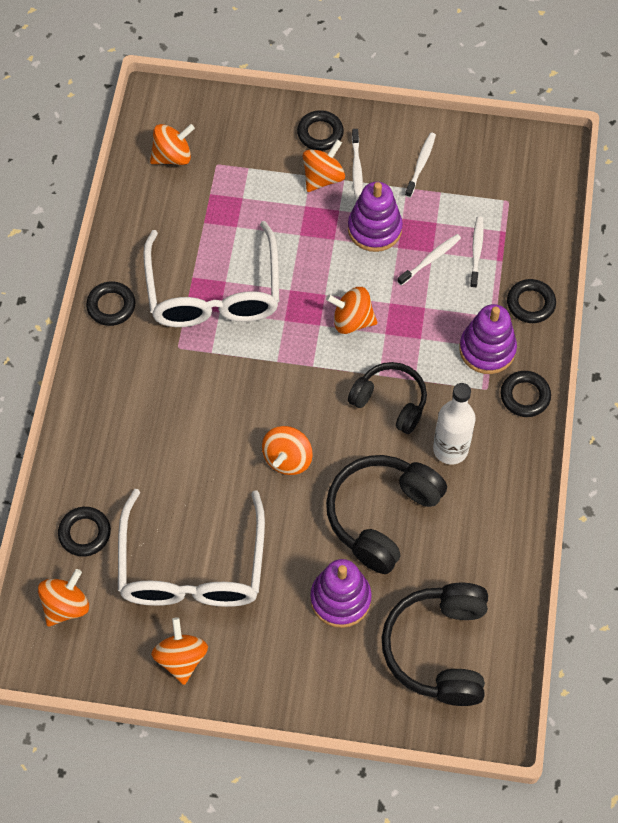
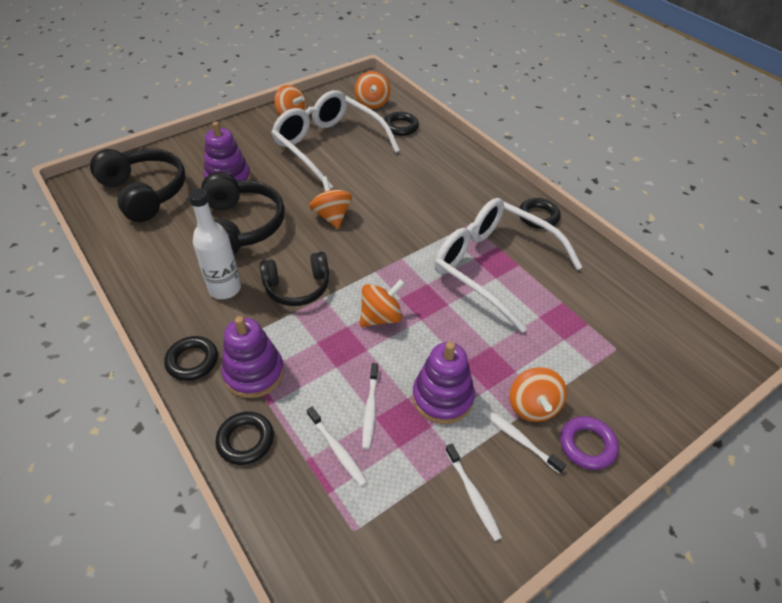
camera: 135 degrees right, 15 degrees down
(173, 156) = (650, 329): orange spinning top -> none
(320, 133) = (587, 445): black ring -> purple ring

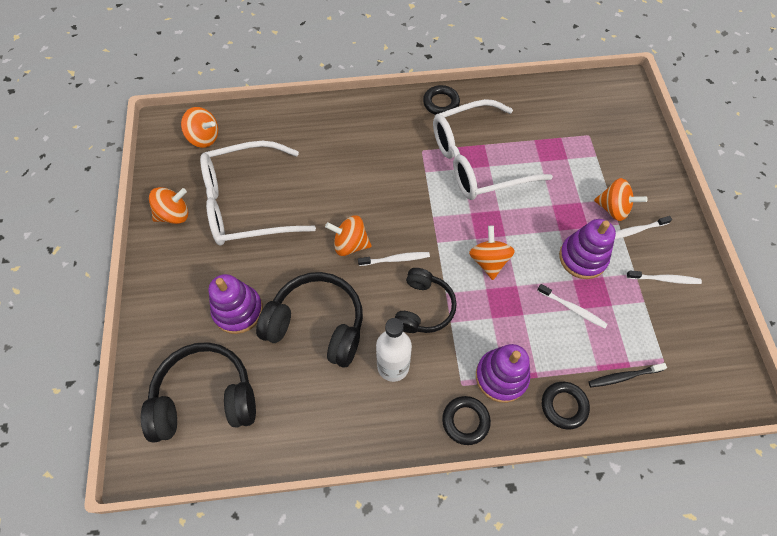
camera: 60 degrees left, 15 degrees up
(311, 490) = (624, 376): none -> black toothbrush
(337, 449) = (597, 345): white toothbrush -> white toothbrush (395, 259)
(400, 127) = (260, 134): black ring -> none
(587, 445) = (654, 196): purple ring -> none

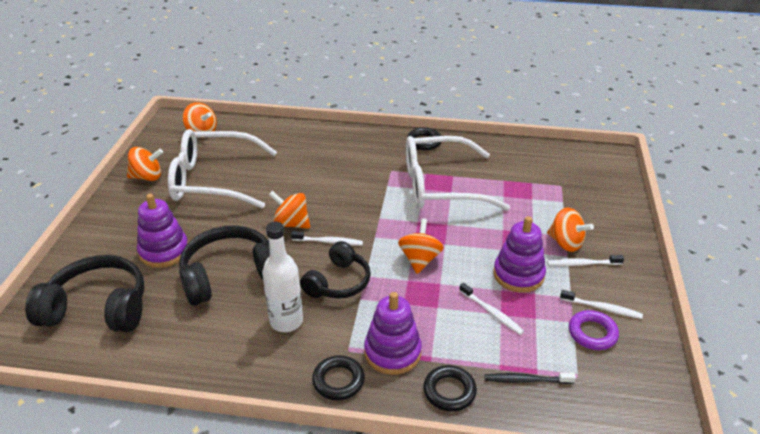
camera: 15 degrees right, 25 degrees down
(317, 325) = (230, 275): black headphones -> black headphones turned 60 degrees counterclockwise
(663, 310) = (592, 333): none -> purple ring

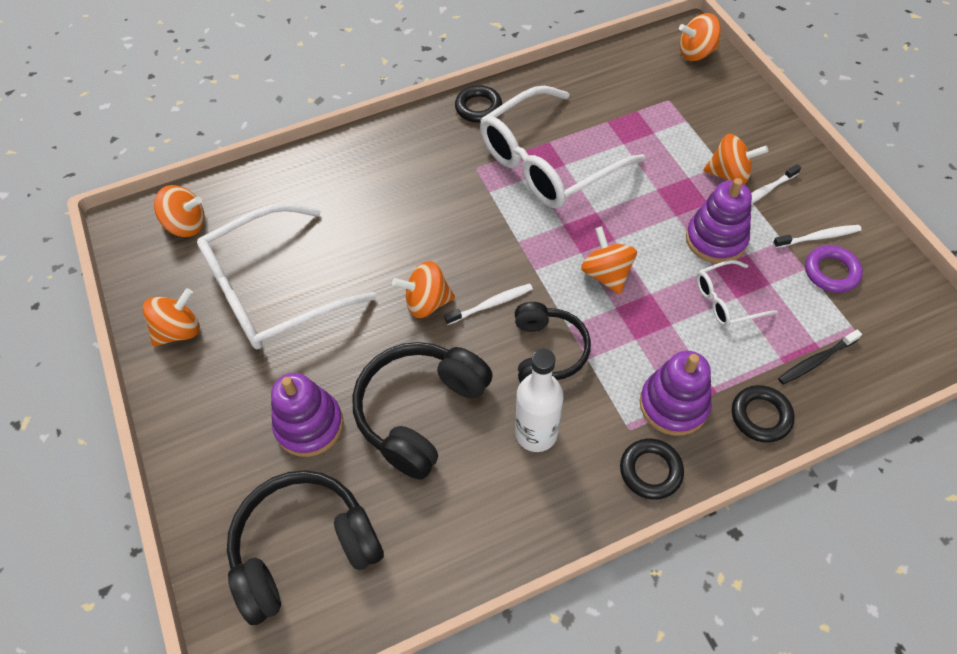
camera: 30 degrees left, 20 degrees up
(491, 312) = (726, 300): white toothbrush -> white glasses
(607, 168) = (696, 53): none -> orange spinning top

